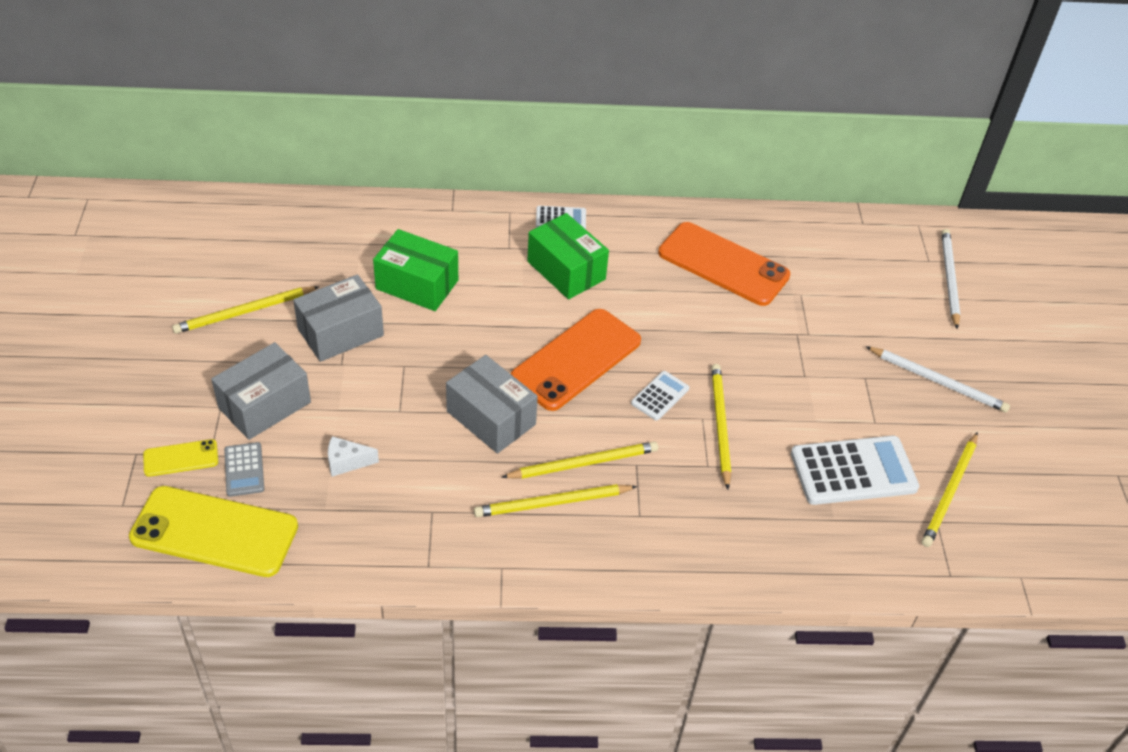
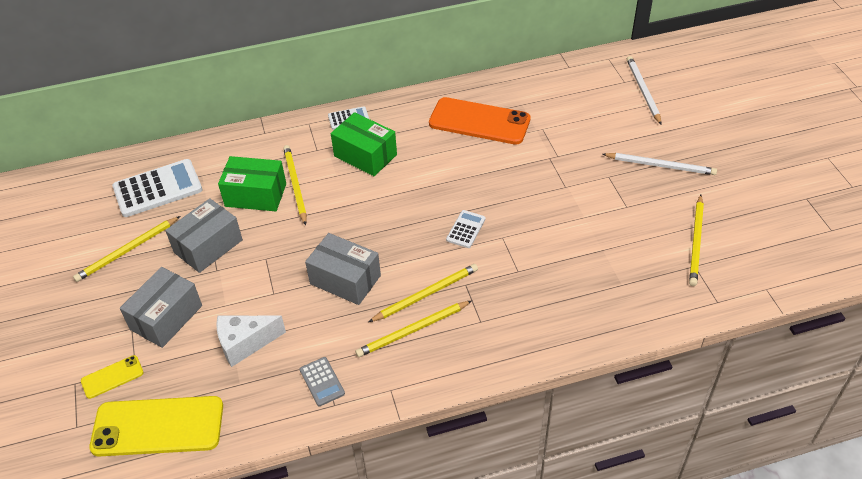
camera: 10 degrees left, 0 degrees up
(244, 470) = (166, 372): grey calculator -> grey calculator (322, 382)
(346, 462) = (245, 344): white cheese -> white cheese, size x1.64
(576, 359) = (395, 219): orange phone -> none
(720, 425) = (517, 239): yellow pencil -> yellow pencil (295, 185)
(853, 471) = (623, 246): white calculator -> white calculator (158, 189)

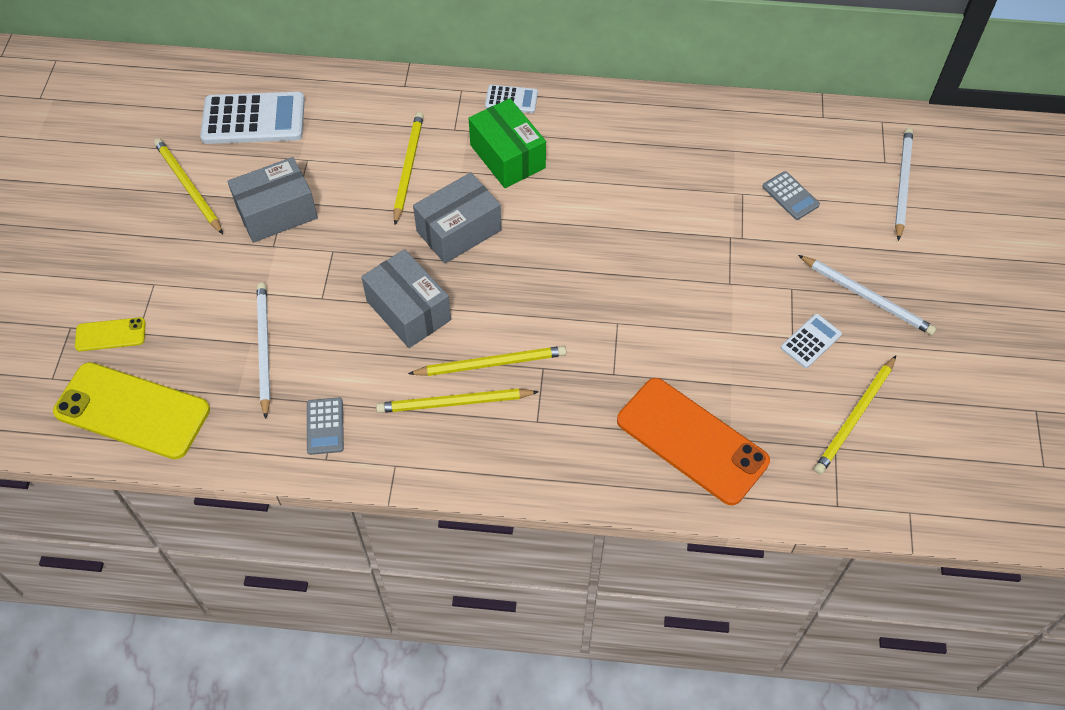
camera: 20 degrees right, 10 degrees up
(127, 251) = (188, 187): yellow pencil -> yellow pencil turned 75 degrees clockwise
(166, 317) = (195, 285): grey box -> grey box (459, 231)
(245, 344) = (264, 348): white cheese -> white pencil
(255, 195) = (358, 165): green box -> none
(466, 229) = (579, 297): white calculator -> white calculator (811, 341)
(479, 121) = (668, 157): orange phone -> orange phone (692, 441)
(575, 120) = (790, 196): none -> grey calculator

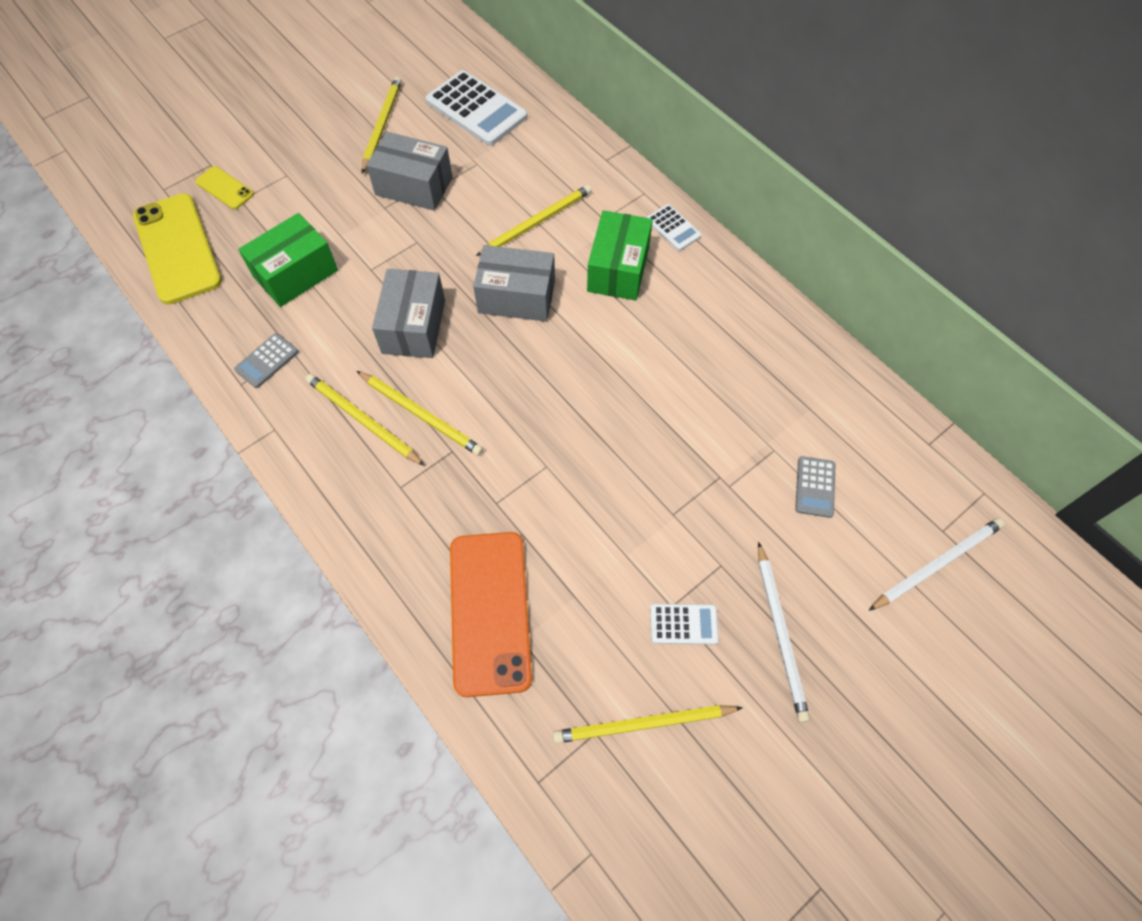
camera: 45 degrees right, 5 degrees up
(264, 348) = (296, 273): white pencil -> green box

